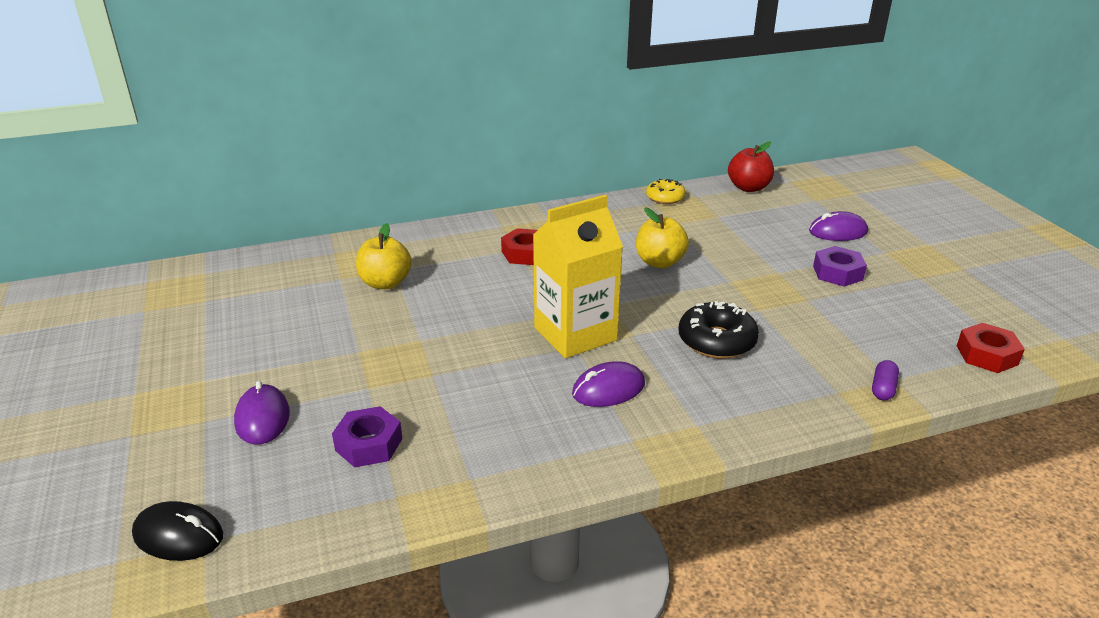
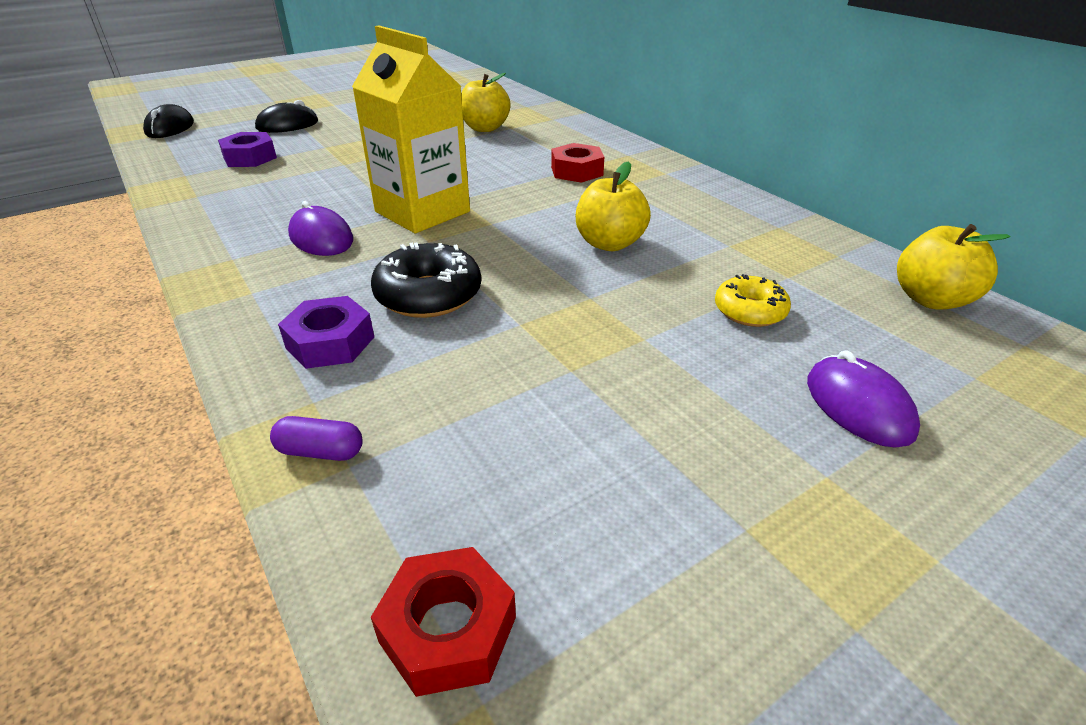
camera: 75 degrees right, 5 degrees up
(262, 418) = (287, 125): purple mouse -> black mouse
(665, 197) = (804, 233): yellow donut -> yellow donut (749, 311)
(748, 188) = (931, 299): red apple -> yellow apple
(837, 273) = (685, 404): purple nut -> purple nut (330, 342)

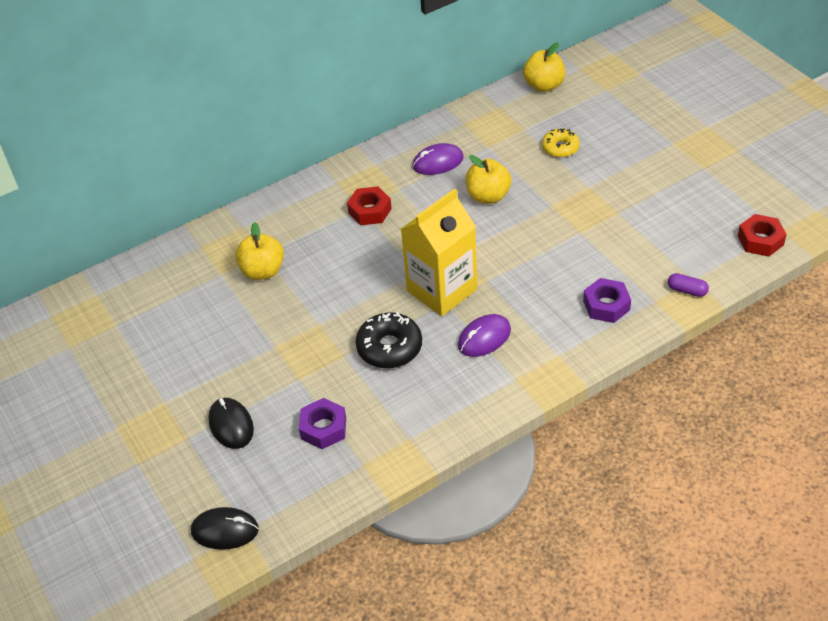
camera: 85 degrees left, 10 degrees up
(320, 451) = (687, 290): purple capsule -> purple capsule turned 75 degrees counterclockwise
(428, 295) = (555, 272): black donut -> black donut (389, 347)
(858, 406) = (631, 127): purple mouse -> purple mouse (438, 162)

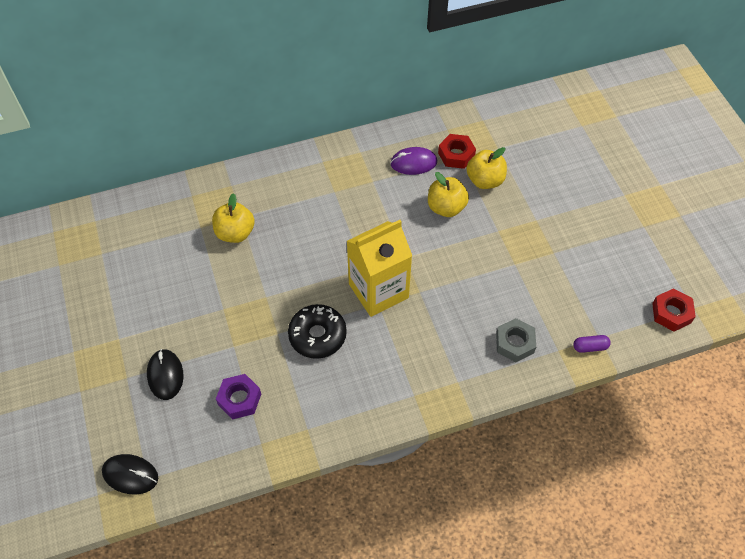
camera: 10 degrees right, 10 degrees up
(370, 211) = (341, 196): red nut -> red nut (456, 155)
(484, 338) = (400, 347): purple mouse -> none
(544, 85) = (528, 108): yellow apple -> yellow apple (485, 180)
(560, 148) = (523, 174): yellow donut -> none
(606, 305) = (514, 343): purple nut -> grey nut
(687, 290) = (590, 347): purple capsule -> purple capsule turned 45 degrees counterclockwise

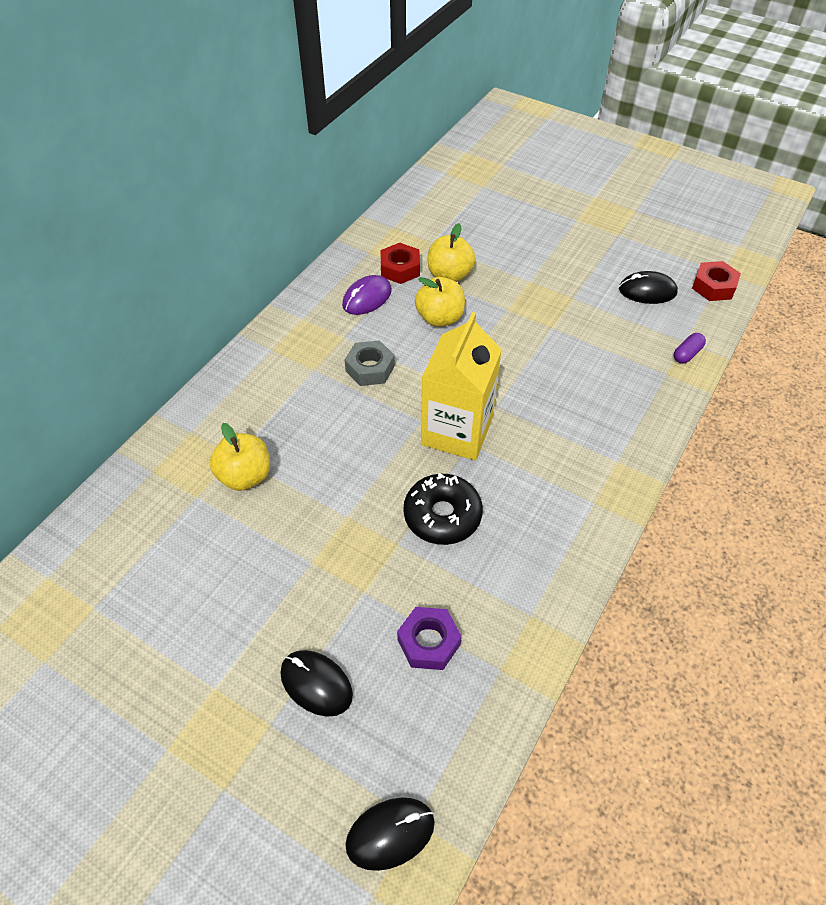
camera: 40 degrees left, 5 degrees down
(514, 343) = (626, 393): grey nut -> grey nut (370, 368)
(615, 283) = (647, 291): none -> black mouse

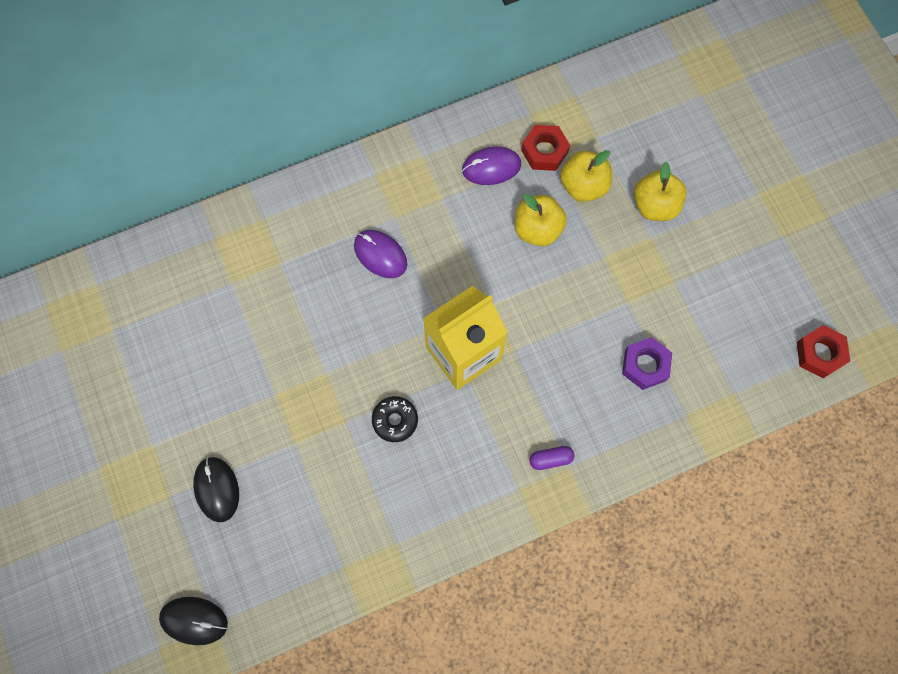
camera: 35 degrees right, 20 degrees up
(245, 476) = (276, 287): yellow apple -> yellow apple (655, 205)
(323, 401) = (380, 255): none -> purple mouse
(370, 368) = (440, 245): grey nut -> none
(428, 642) = (310, 512): purple nut -> purple nut (645, 365)
(442, 515) = (395, 420): black donut -> black donut, size x0.65
(647, 291) = (750, 318): black mouse -> none
(687, 354) = (724, 407): purple capsule -> purple capsule (550, 459)

